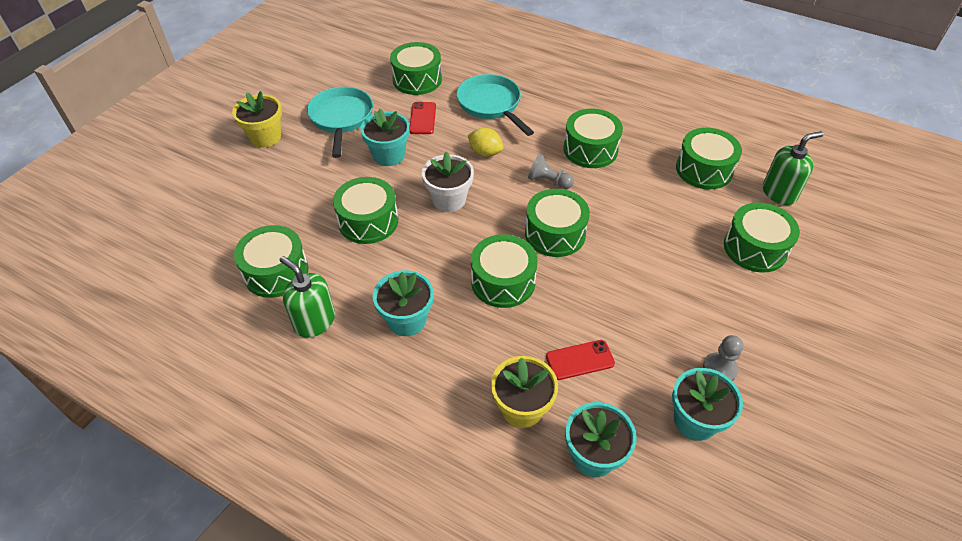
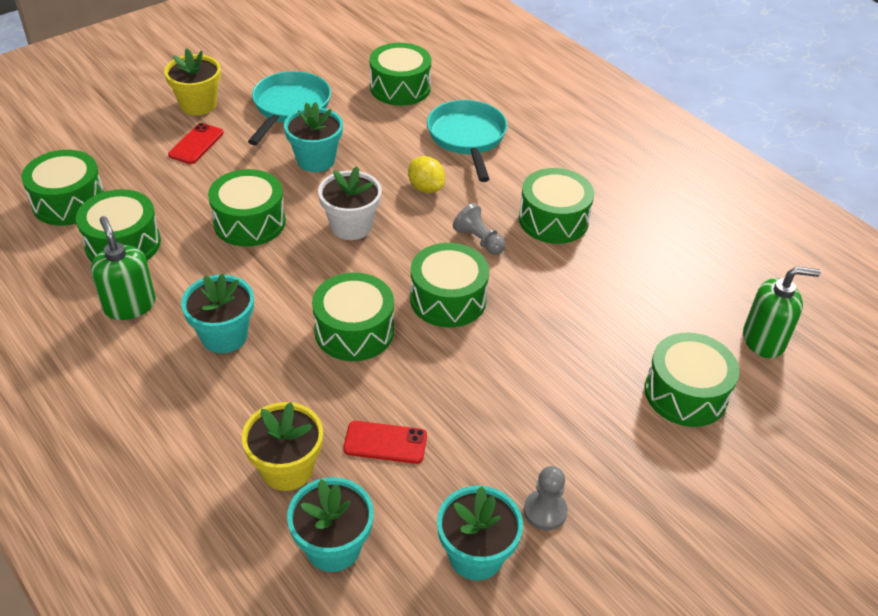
camera: 20 degrees right, 5 degrees down
(422, 118) = (379, 131): red phone -> red phone (196, 144)
(704, 169) = (682, 284): green drum -> green drum (69, 202)

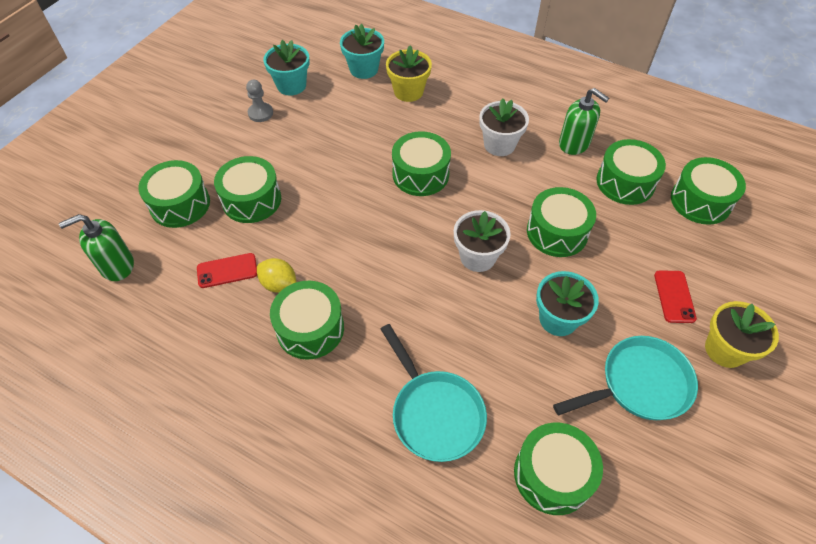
camera: 160 degrees right, 10 degrees up
(224, 336) = (499, 145): turquoise flower pot -> white flower pot
(290, 107) = (639, 384): turquoise pan -> turquoise pan turned 105 degrees counterclockwise
(385, 442) = (363, 118): red phone -> red phone (227, 271)
(426, 188) = (440, 323): yellow lemon -> yellow lemon (279, 284)
(448, 299) = (369, 219): green drum -> green drum (251, 200)
(479, 240) = (368, 281): grey pawn -> none

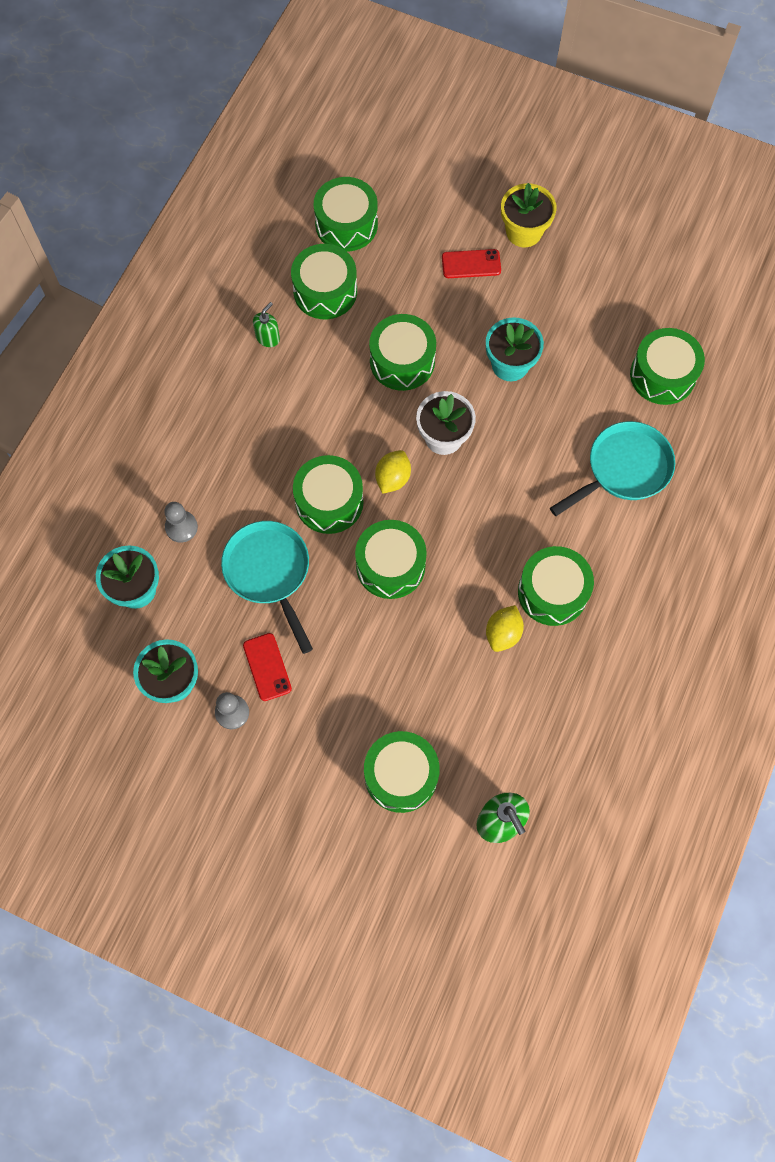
camera: 95 degrees left, 15 degrees up
(227, 271) = (492, 693): red phone -> red phone (267, 667)
(251, 200) = (386, 690): green drum -> green drum (390, 566)
(408, 91) = (181, 527): yellow flower pot -> grey pawn
(438, 217) = (392, 478): none -> yellow lemon
(499, 145) = (274, 417): white flower pot -> none
(574, 144) = (268, 338): green soap dispenser -> green soap dispenser, size x0.60
(639, 384) = (569, 303): turquoise pan -> turquoise pan (269, 572)

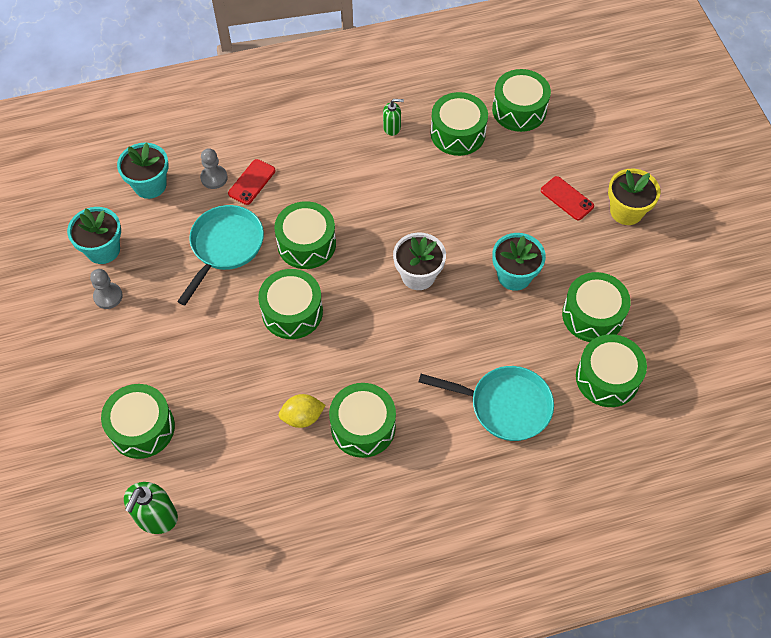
camera: 50 degrees right, 10 degrees down
(267, 667) = (156, 293): red phone -> red phone (252, 182)
(392, 478) = (358, 267): yellow lemon -> none
(402, 361) = (451, 211): green drum -> green drum (592, 315)

